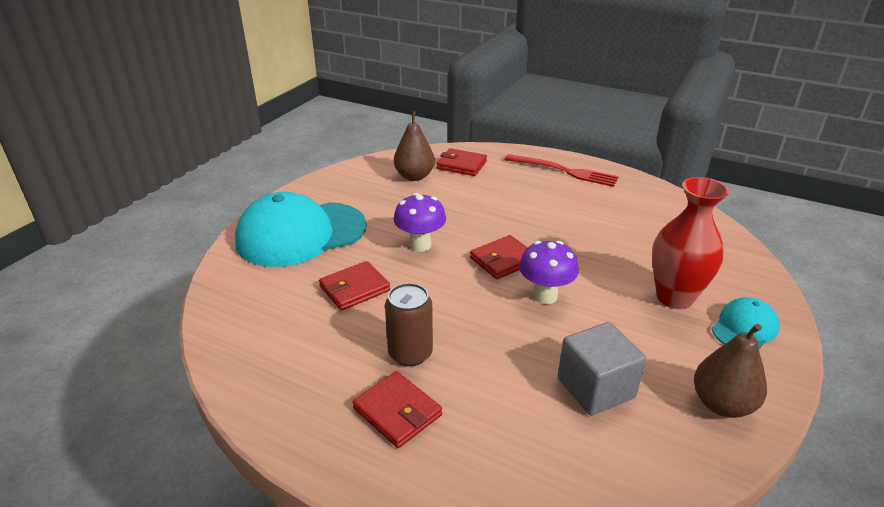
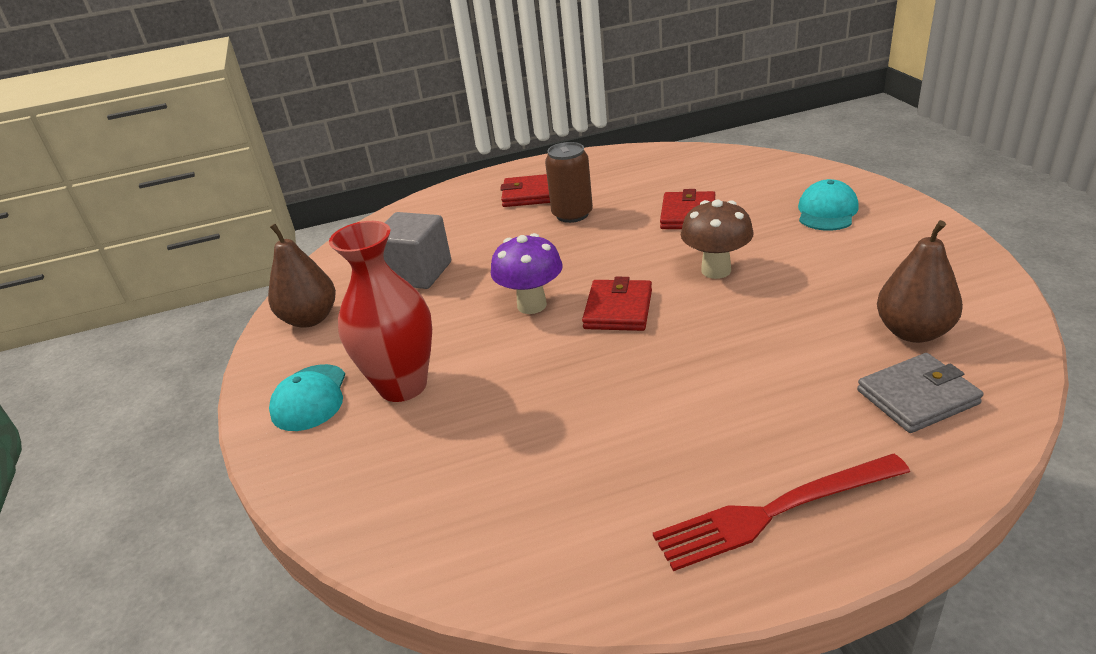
camera: 140 degrees right, 0 degrees up
(301, 234) = (827, 211): turquoise cap -> turquoise cap, size x0.48
(420, 245) = (716, 270): purple mushroom -> brown mushroom
(461, 165) = (917, 397): red wallet -> grey wallet

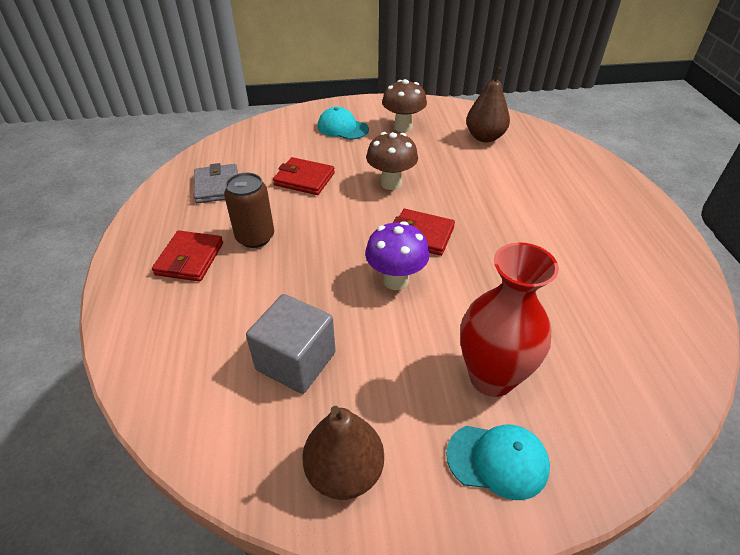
camera: 85 degrees left, 10 degrees up
(774, 511) = (625, 213): red fork -> none
(873, 254) = (403, 127): none -> brown mushroom
(917, 397) = (539, 151): grey wallet -> grey wallet (217, 186)

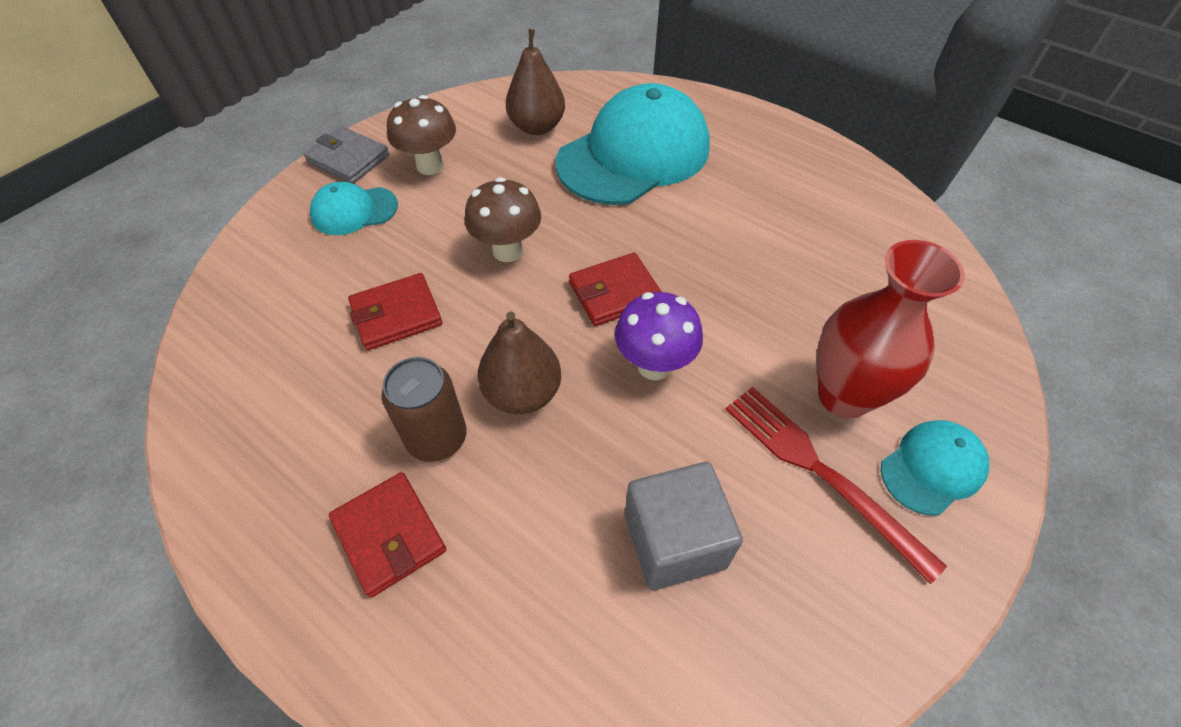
camera: 45 degrees left, 10 degrees up
(217, 186) = (286, 408): grey wallet -> grey wallet (348, 159)
(344, 471) = (851, 602): brown pear -> brown pear (522, 393)
(419, 400) = (820, 472): none -> red fork
(526, 178) = (634, 155): none -> turquoise cap

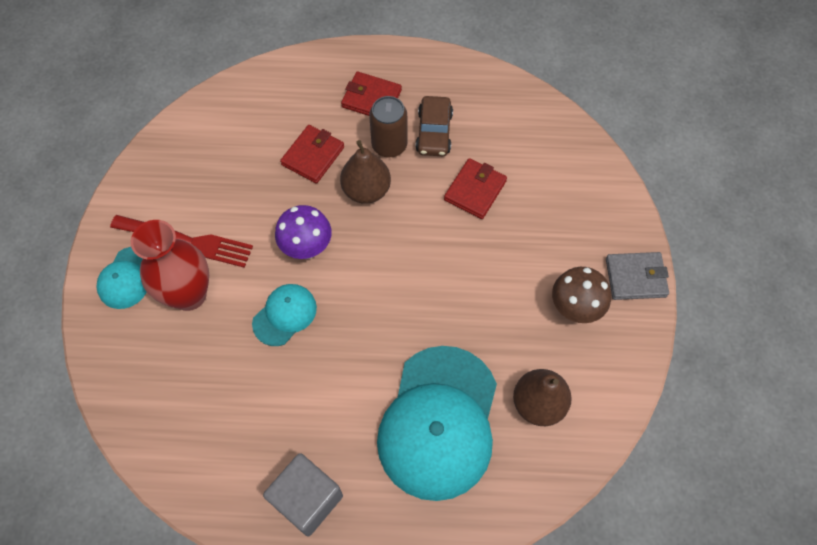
camera: 145 degrees right, 10 degrees up
(354, 211) = (579, 239): turquoise cap -> turquoise cap (285, 315)
(362, 418) = (434, 132): none -> brown car
(508, 251) = (453, 272): brown mushroom -> none
(615, 293) = (362, 283): red wallet -> red wallet (313, 156)
(674, 541) = (243, 168): grey cube -> grey cube (307, 499)

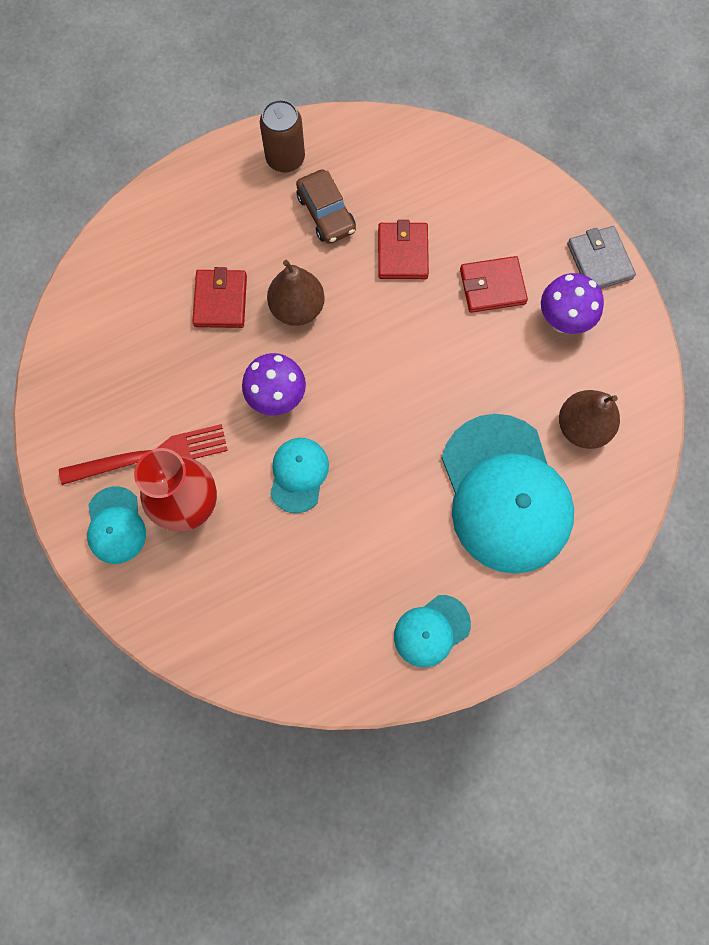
camera: 30 degrees left, 10 degrees up
(307, 499) = (431, 631): grey cube -> turquoise cap
(371, 98) = (240, 209): red wallet -> red wallet (492, 287)
(389, 145) = (290, 250): brown can -> brown can (285, 158)
(574, 309) = (562, 321): brown mushroom -> purple mushroom
(635, 277) = (599, 261): grey wallet -> grey wallet turned 75 degrees counterclockwise

